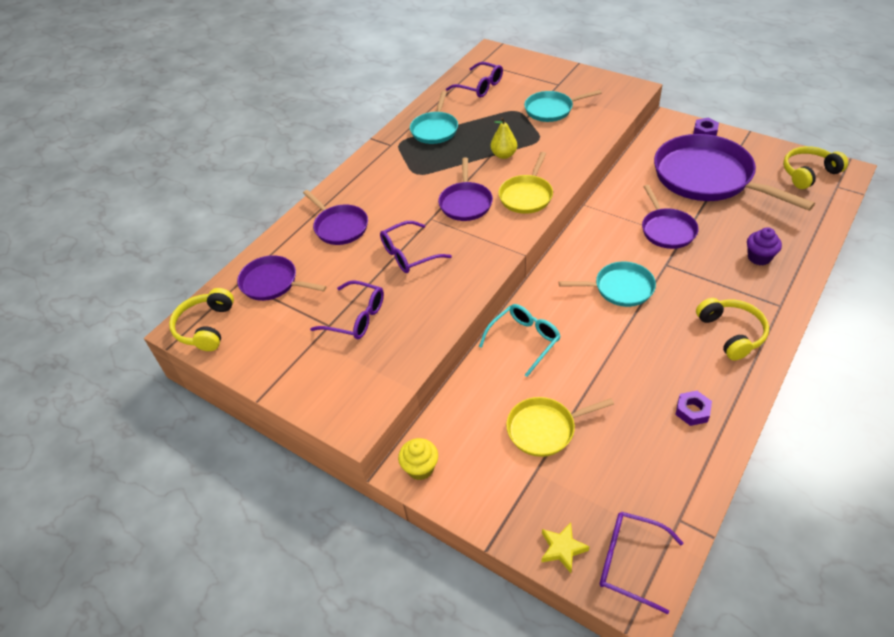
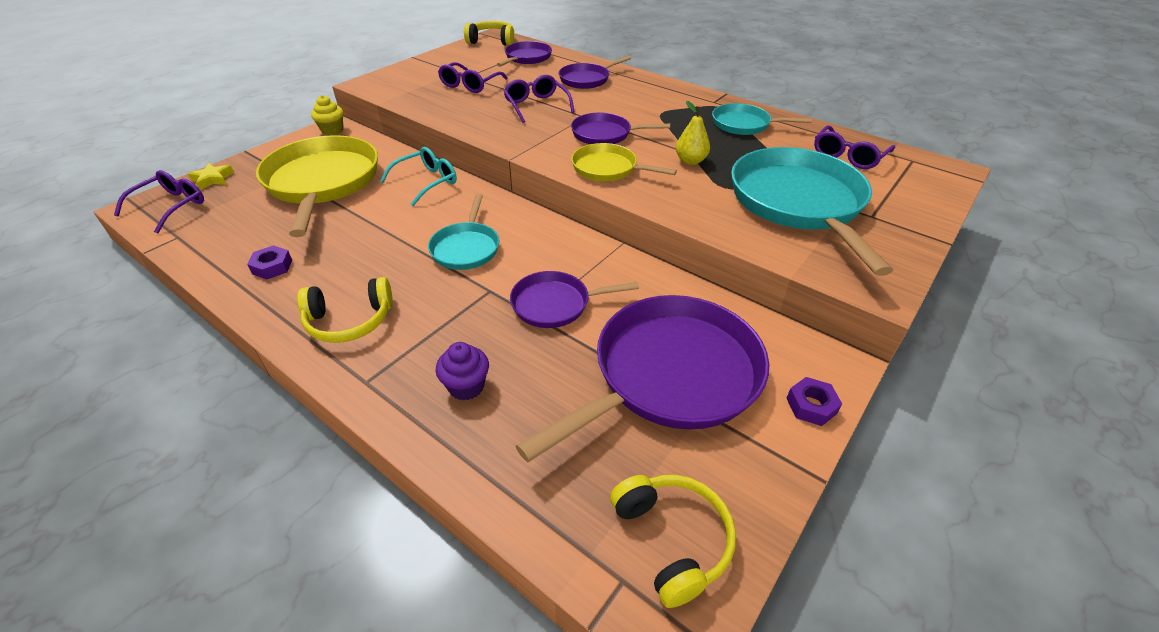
camera: 90 degrees right, 5 degrees down
(524, 340) = (427, 182): turquoise glasses -> turquoise glasses turned 90 degrees counterclockwise
(544, 429) = (322, 182): yellow pan -> yellow pan, size x1.90
(551, 110) = (798, 203): turquoise pan -> turquoise pan, size x1.90

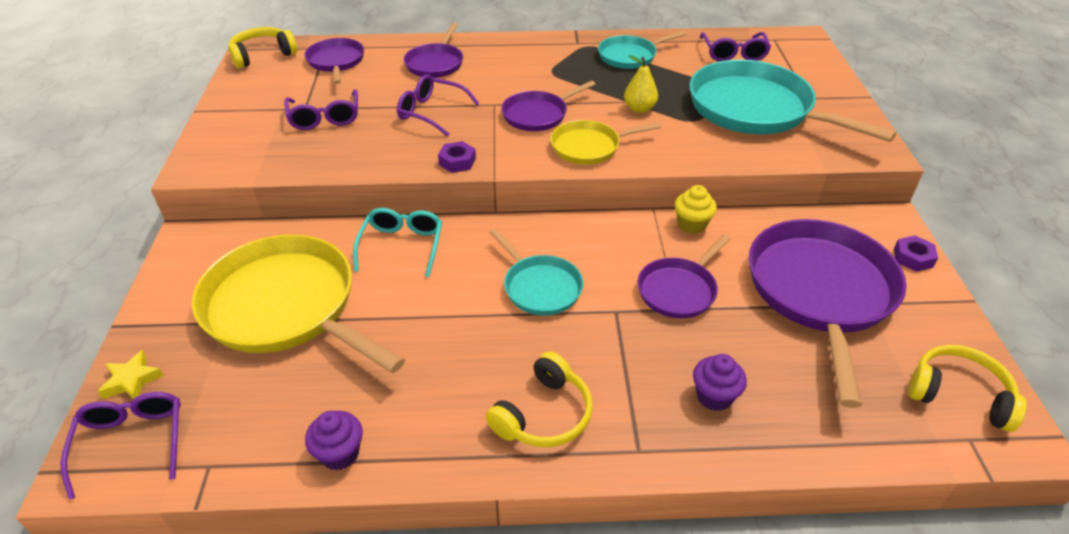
camera: 40 degrees left, 0 degrees up
(230, 269) = (340, 454): none -> purple cupcake
(272, 267) = (383, 421): purple nut -> purple nut (457, 161)
(332, 130) = (193, 244): yellow cupcake -> yellow cupcake (691, 225)

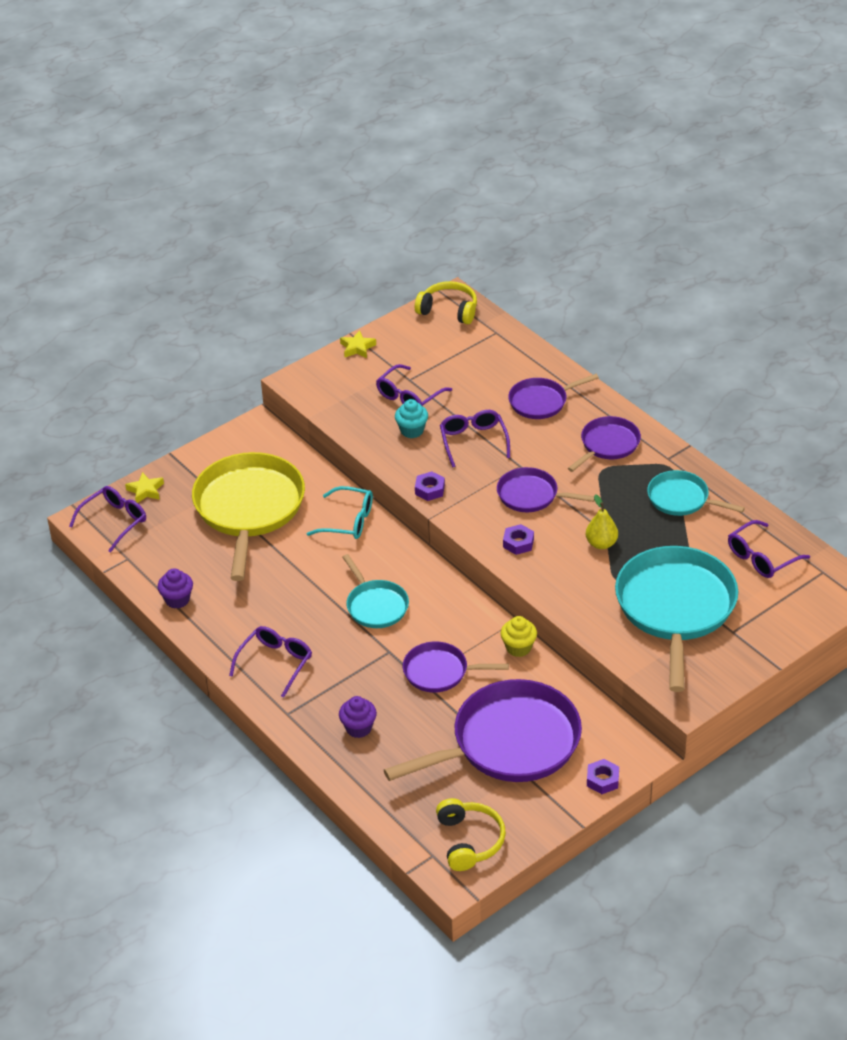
camera: 55 degrees right, 0 degrees up
(219, 115) = (357, 348): none -> yellow star
(336, 62) = (483, 351): purple pan -> purple pan (608, 445)
(368, 136) = (412, 430): none -> turquoise cupcake
(402, 245) = (348, 521): turquoise glasses -> turquoise glasses turned 45 degrees clockwise
(540, 287) = (376, 605): turquoise pan -> turquoise pan turned 45 degrees counterclockwise
(544, 415) = (275, 663): yellow headphones -> purple glasses
(589, 147) = (518, 543): yellow pan -> purple nut

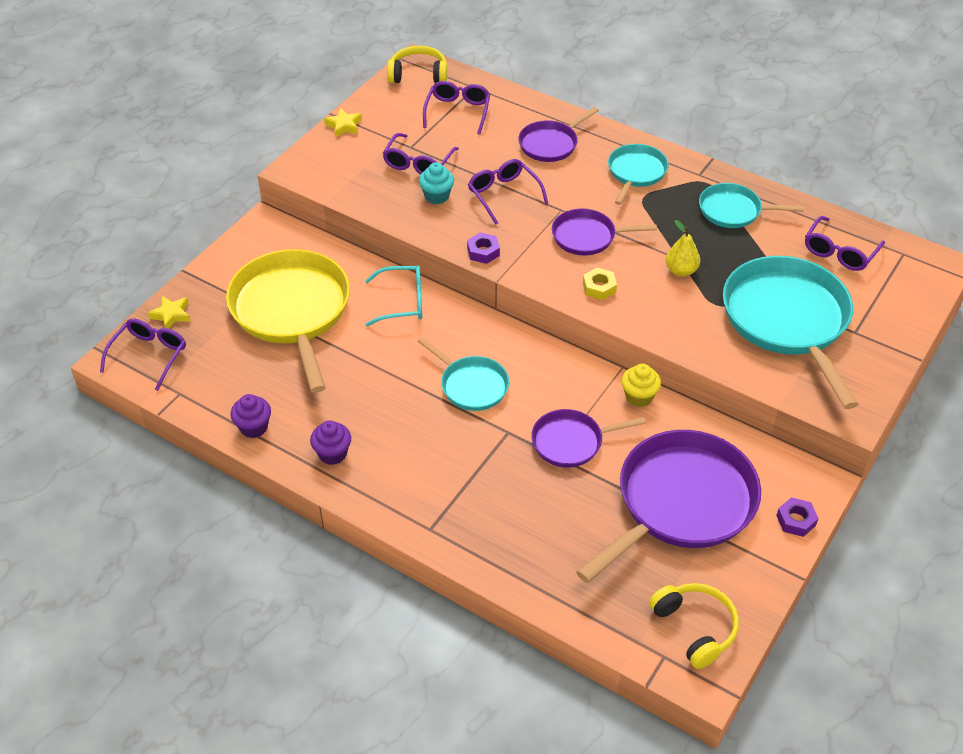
camera: 20 degrees left, 5 degrees up
(275, 663) = (392, 473): purple glasses -> purple glasses (458, 111)
(358, 728) = (515, 526): purple cupcake -> purple cupcake (332, 454)
(518, 543) = (599, 287): purple nut -> yellow nut
(608, 445) = (636, 173): purple pan -> turquoise pan

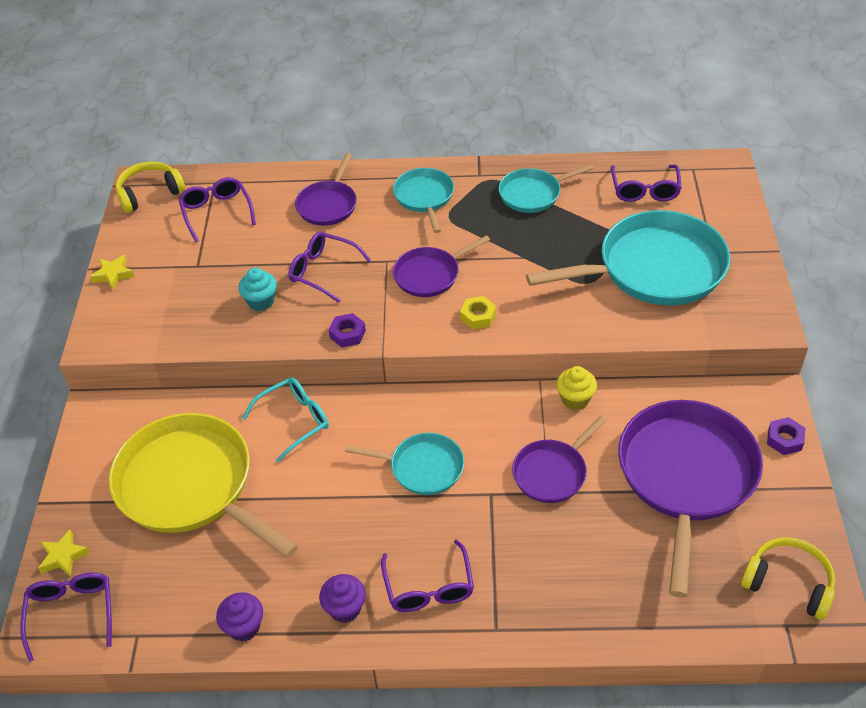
camera: 30 degrees left, 0 degrees up
(418, 163) = (217, 278): purple glasses -> purple glasses (429, 587)
(681, 271) = (534, 267): yellow pear -> none
(787, 320) = (654, 268): turquoise pan -> turquoise pan turned 120 degrees clockwise

